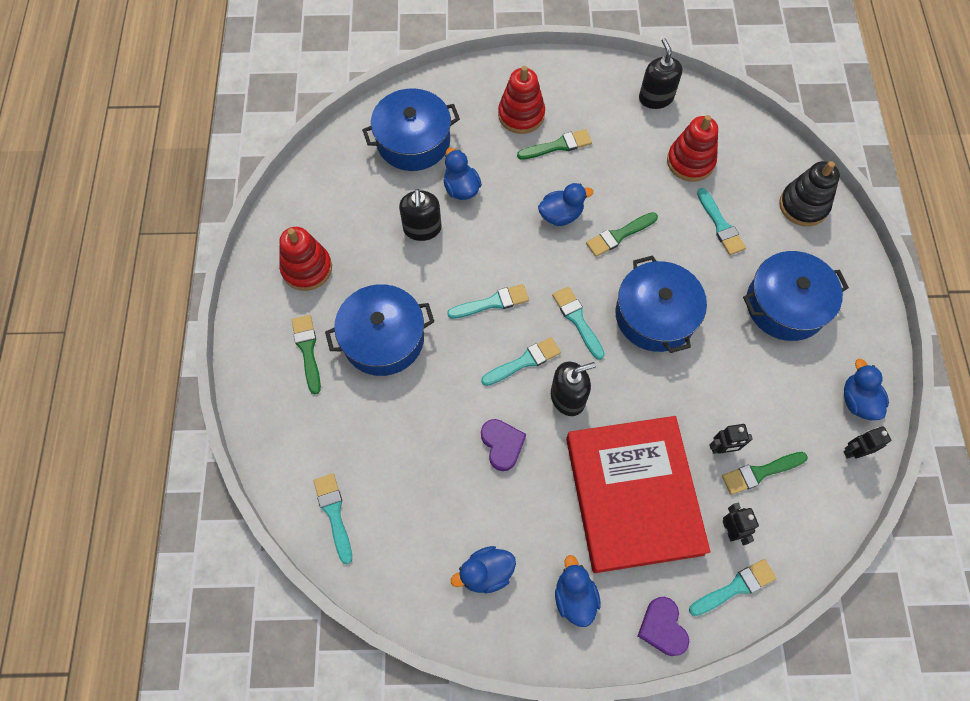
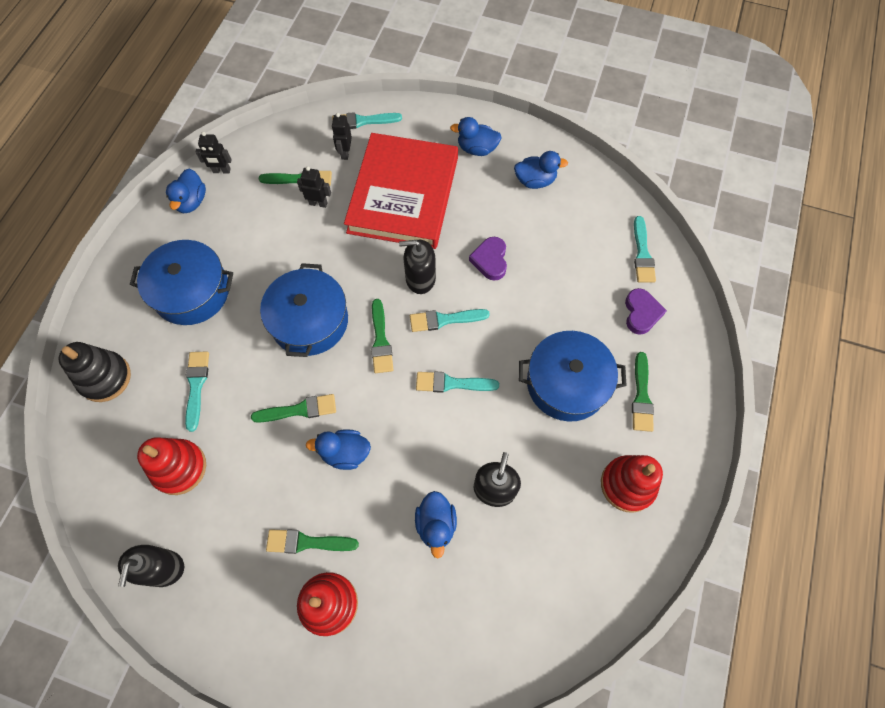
camera: 160 degrees left, 0 degrees up
(413, 141) = (469, 613): blue pot -> none
(574, 597) = (477, 149): blue duck -> blue duck turned 90 degrees clockwise
(577, 320) = (381, 340): turquoise brush -> green brush
(662, 627) = (424, 115): purple heart -> purple heart (641, 313)

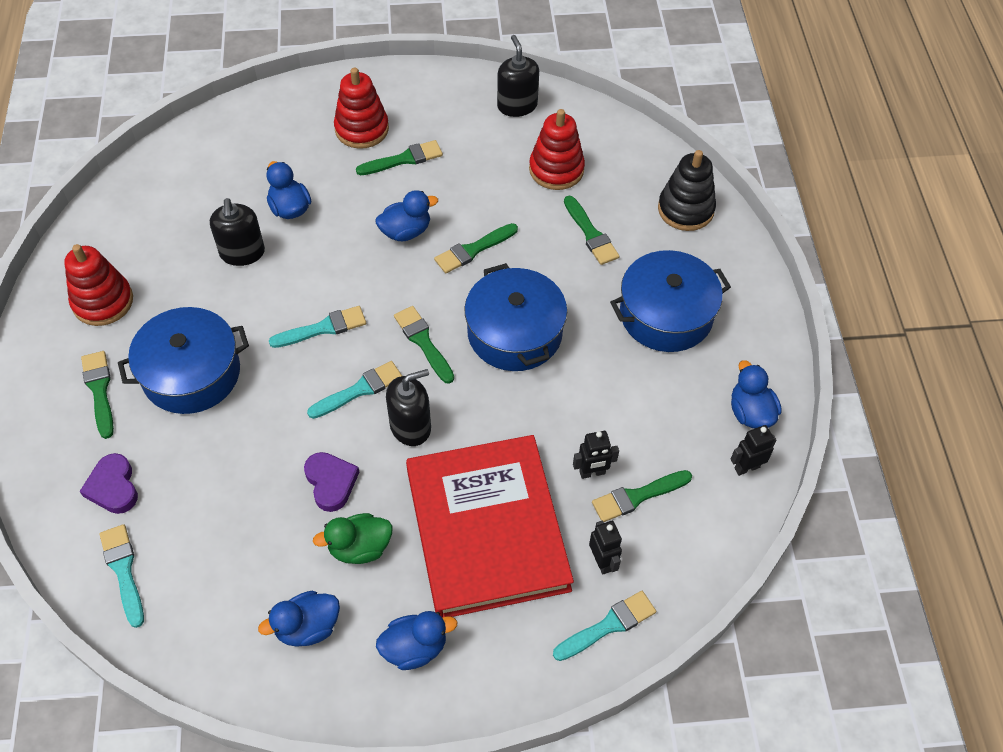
camera: 155 degrees right, 10 degrees down
(196, 386) = (591, 234): turquoise brush -> green brush
(487, 213) = (359, 548): none -> green duck

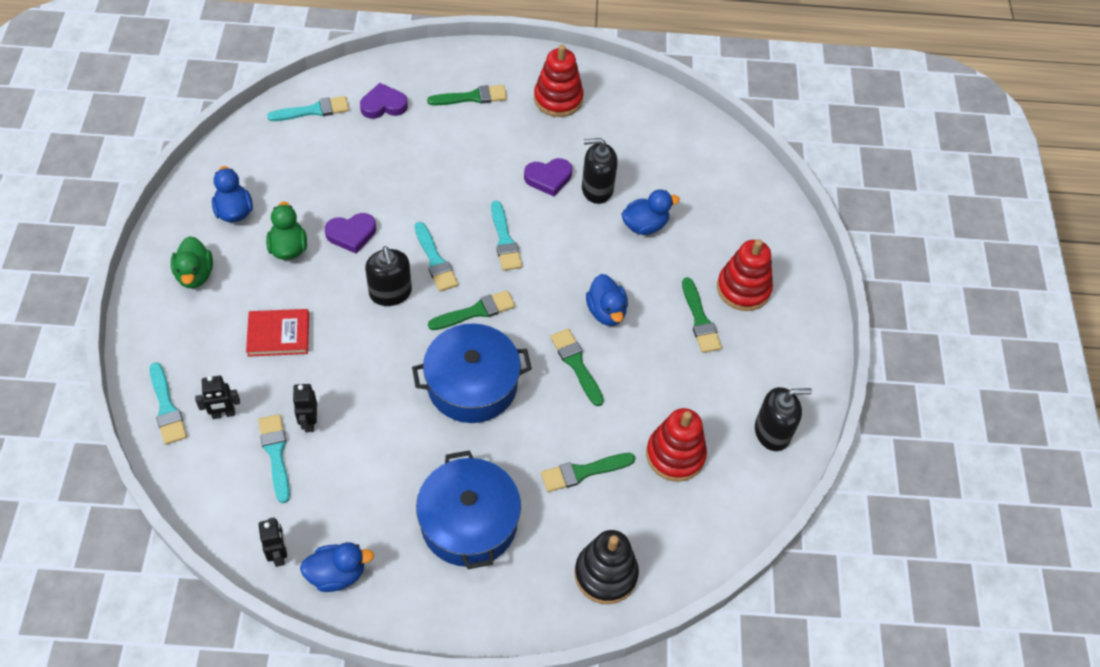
camera: 95 degrees right, 0 degrees up
(191, 373) = (476, 152): blue pot -> none
(229, 298) = (548, 178): none -> purple heart
(415, 648) = (195, 275): blue duck -> green duck
(487, 529) = (278, 334): red book -> red book, size x0.43
(637, 496) = (276, 453): green brush -> turquoise brush

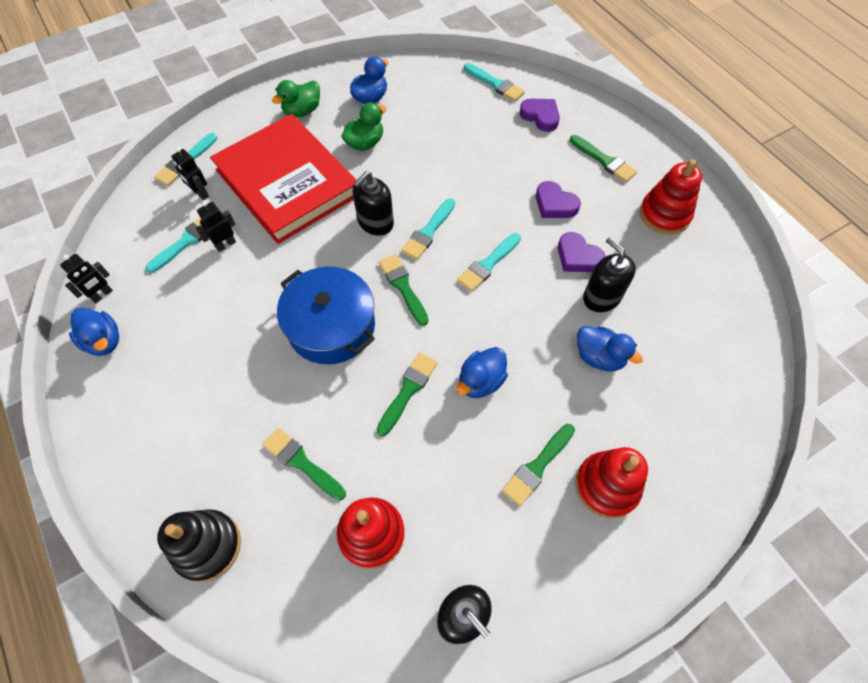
camera: 60 degrees right, 5 degrees up
(278, 334) = (287, 182): red book -> red book, size x2.34
(351, 234) = (407, 169): purple heart -> purple heart (555, 204)
(469, 522) = (199, 403): blue pot -> none
(476, 311) = (403, 286): green brush -> green brush turned 150 degrees counterclockwise

